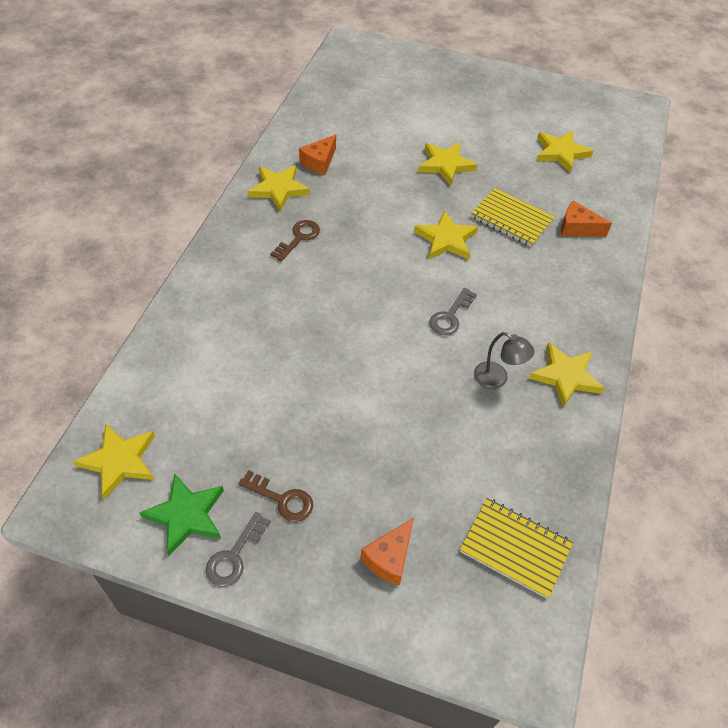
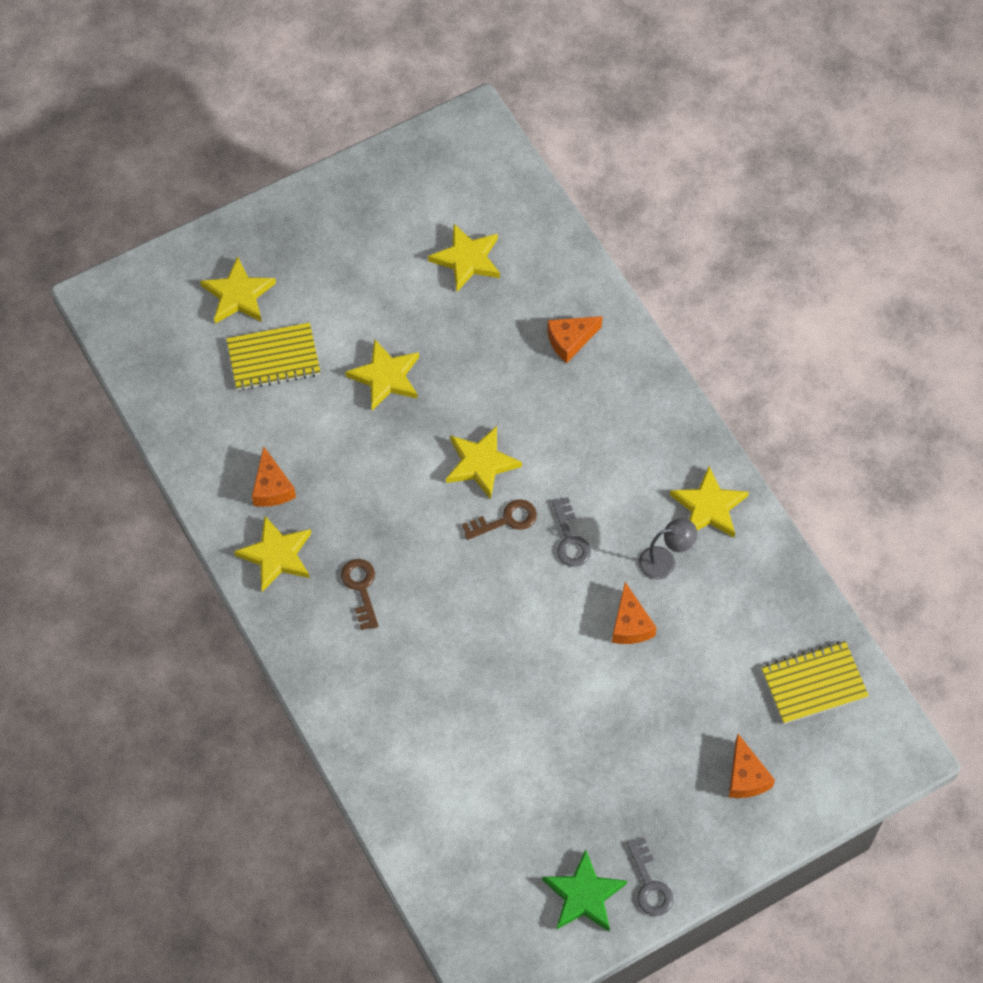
camera: 45 degrees left, 10 degrees up
(119, 461) = (487, 912): yellow star -> yellow star (238, 295)
(282, 499) = (631, 814): brown key -> brown key (506, 520)
(429, 392) = (630, 624): none -> orange cheese
(511, 219) = (508, 385): yellow notebook -> yellow notebook (273, 358)

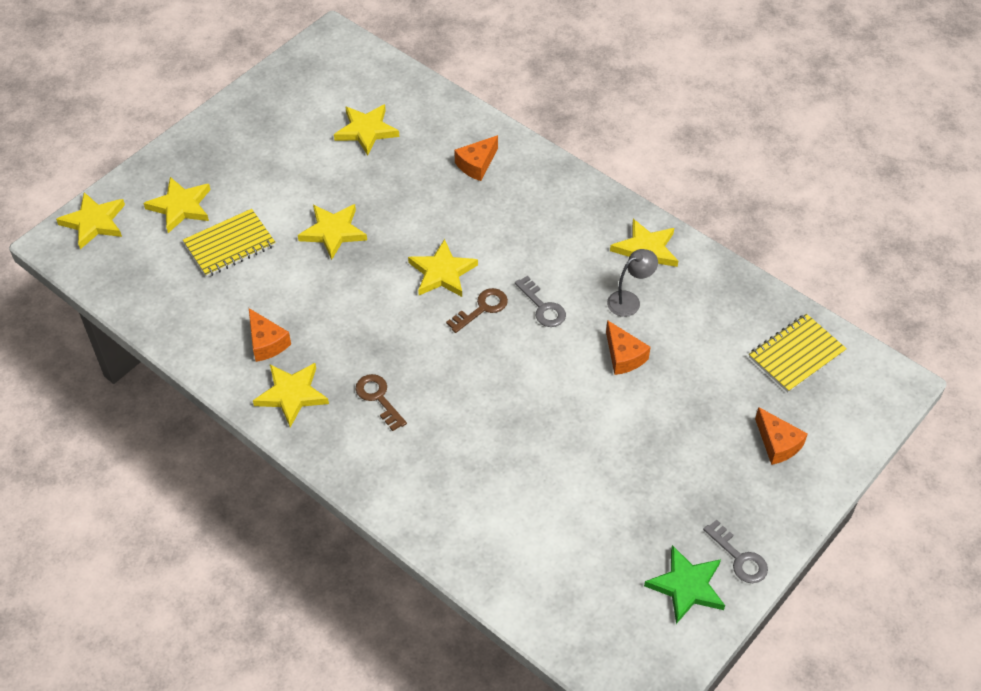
camera: 20 degrees left, 10 degrees down
(144, 286) = (94, 222): none -> yellow star

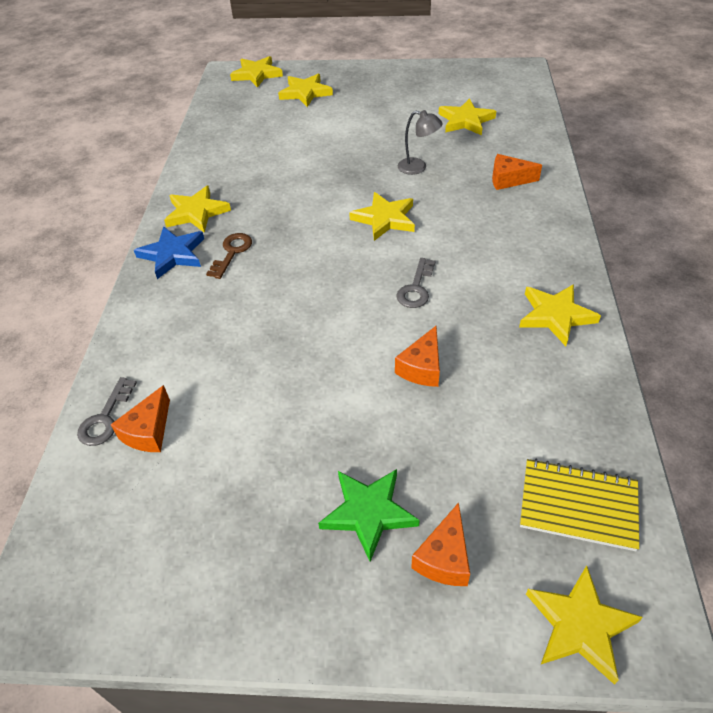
camera: 55 degrees right, 5 degrees down
(230, 245) = (297, 124): yellow notebook -> none
(266, 343) = (231, 179): orange cheese -> orange cheese (148, 431)
(333, 232) = (359, 154): yellow star -> yellow star (580, 625)
(337, 441) = (173, 254): none -> blue star
(482, 308) = (375, 257): brown key -> none
(629, 300) = (487, 336): grey lamp -> grey lamp (418, 167)
(687, 586) = (189, 578): green star -> green star (368, 513)
(739, 558) = (262, 610): grey key -> grey key (105, 418)

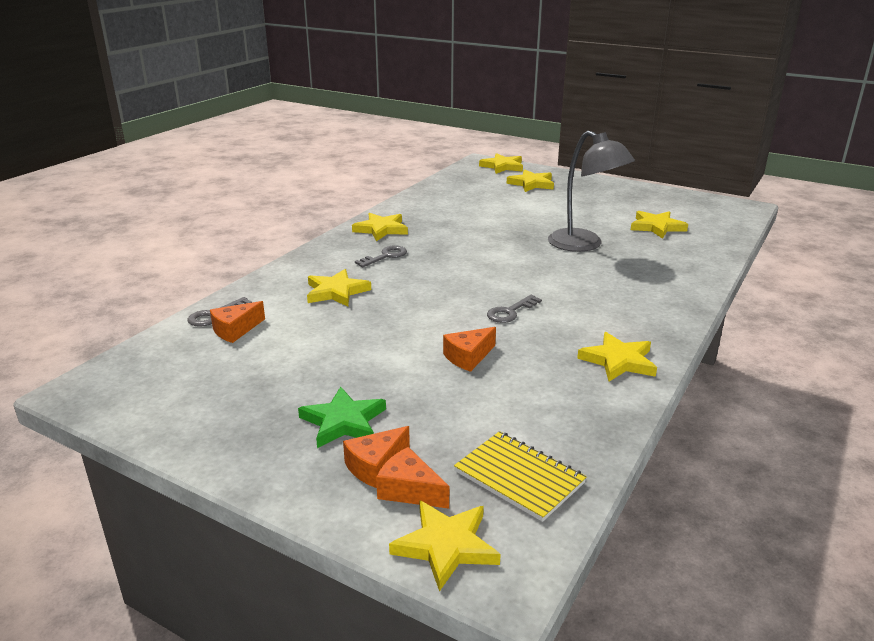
camera: 25 degrees right, 20 degrees down
(173, 254) = (342, 247): blue star -> none
(232, 252) = (385, 256): brown key -> grey key
(385, 219) = (524, 267): yellow star -> yellow star (336, 292)
(418, 167) = (584, 245): grey lamp -> grey lamp, size x1.99
(508, 180) = (660, 270): orange cheese -> orange cheese (409, 490)

